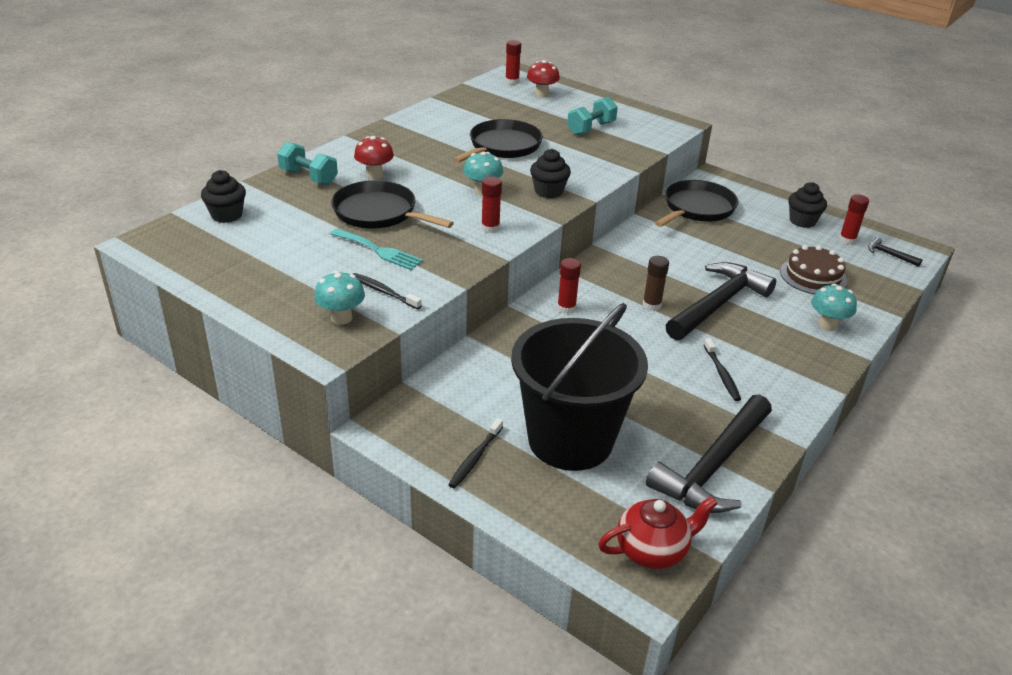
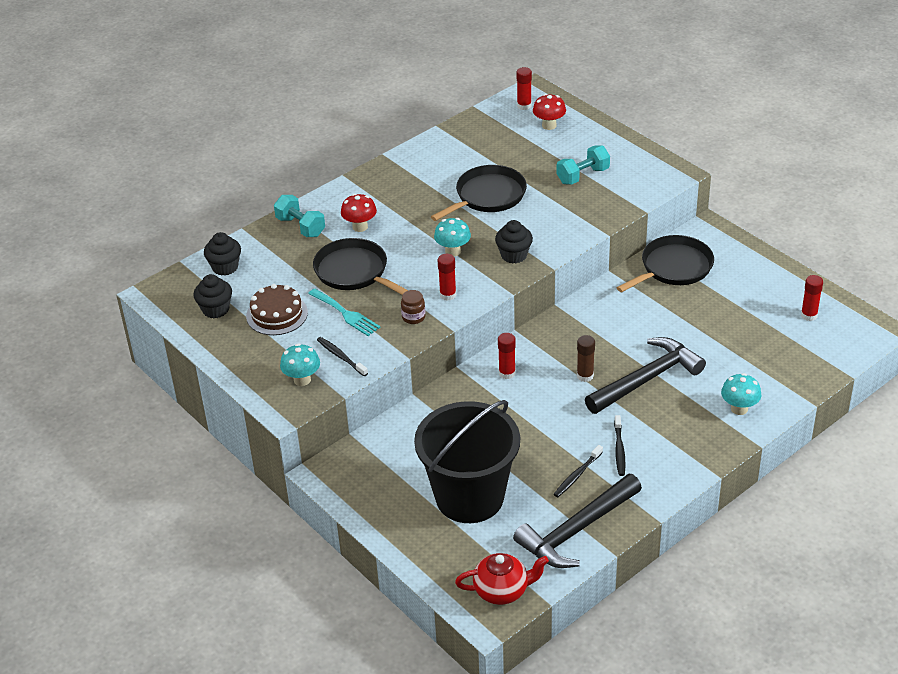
camera: 15 degrees right, 5 degrees up
(458, 250) = (413, 317): none -> brown jar
(475, 458) = (391, 505): black toothbrush -> black toothbrush (577, 475)
(802, 221) = (774, 289): black cupcake -> black cupcake (215, 309)
(813, 276) = (752, 355): brown cake -> brown cake (277, 314)
(889, 254) = (843, 335): black hammer -> none

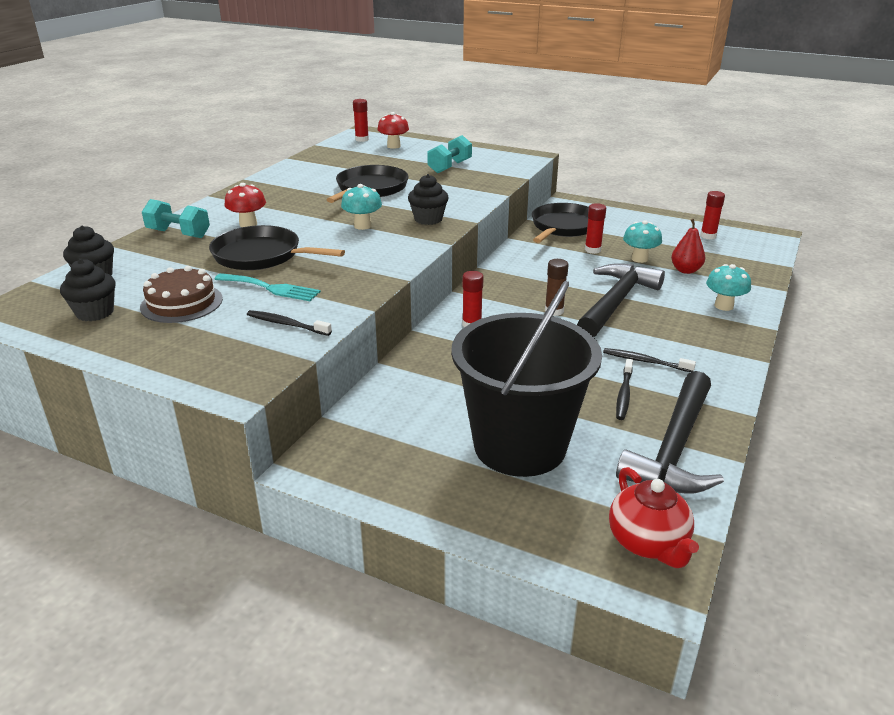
camera: 25 degrees left, 10 degrees down
(302, 380) = (246, 354): turquoise mushroom -> turquoise mushroom (639, 259)
(413, 317) = (354, 277): brown jar -> none
(448, 295) = (381, 255): red glue stick -> red glue stick (592, 250)
(502, 590) = (648, 543): red teapot -> red teapot turned 105 degrees clockwise
(619, 449) = (645, 361): black toothbrush -> black toothbrush turned 135 degrees clockwise
(743, 356) = (685, 270): none -> red pear

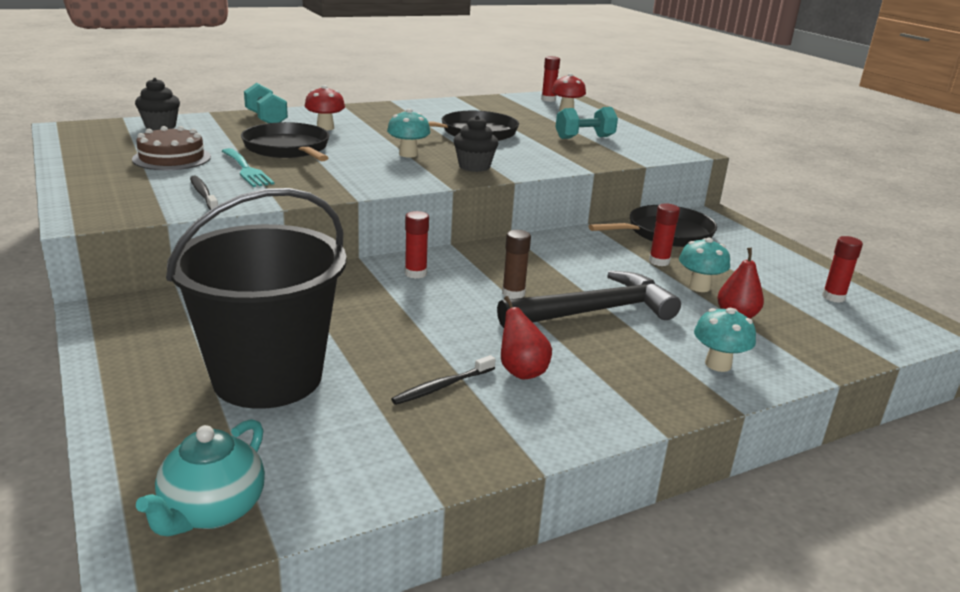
camera: 35 degrees right, 5 degrees down
(95, 312) = (113, 145): black cupcake -> none
(645, 361) = (521, 371): black toothbrush -> red pear
(648, 543) = (212, 511): red teapot -> turquoise teapot
(674, 448) = (398, 454): black hammer -> none

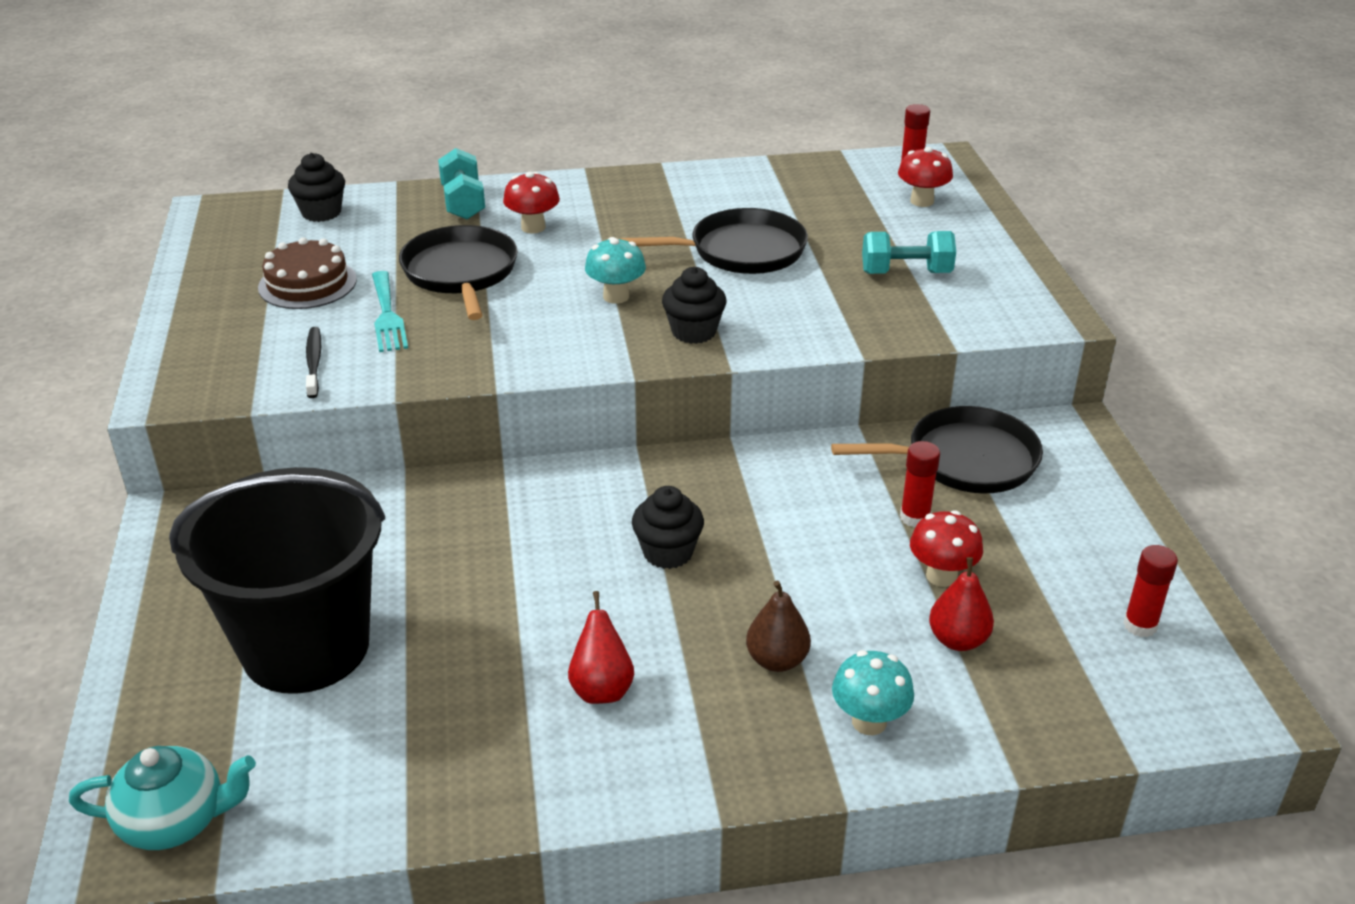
camera: 20 degrees right, 10 degrees up
(212, 511) = (176, 821): turquoise teapot -> turquoise teapot turned 135 degrees counterclockwise
(415, 273) = (559, 498): red glue stick -> none
(442, 386) = (494, 696): black toothbrush -> none
(513, 294) = (668, 552): brown glue stick -> black cupcake
(595, 311) = (759, 601): black hammer -> none
(631, 340) = (777, 660): none -> brown pear
(699, 287) = (941, 576): turquoise mushroom -> red mushroom

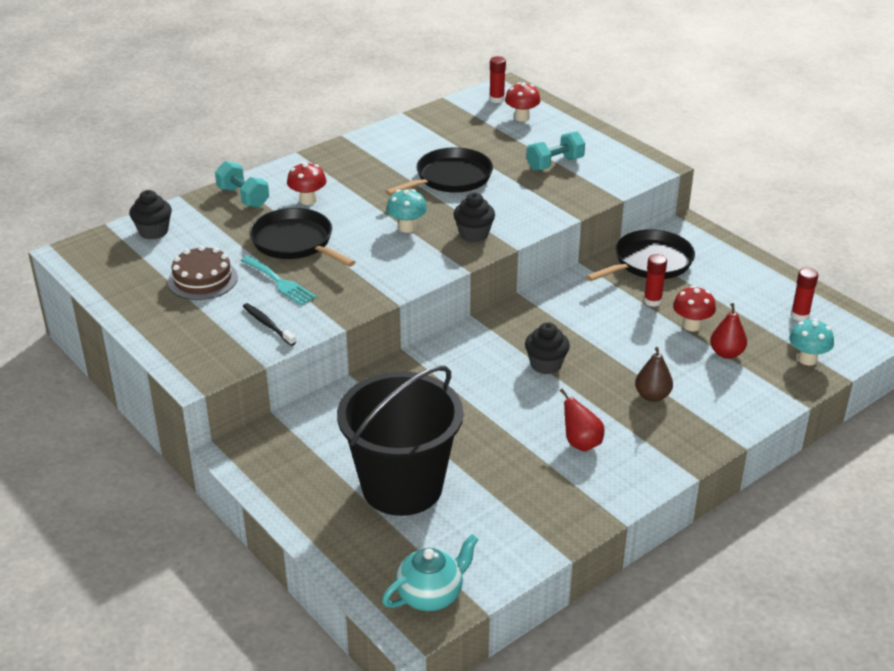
camera: 30 degrees left, 0 degrees up
(869, 722) = (721, 407): turquoise mushroom -> turquoise mushroom (807, 359)

